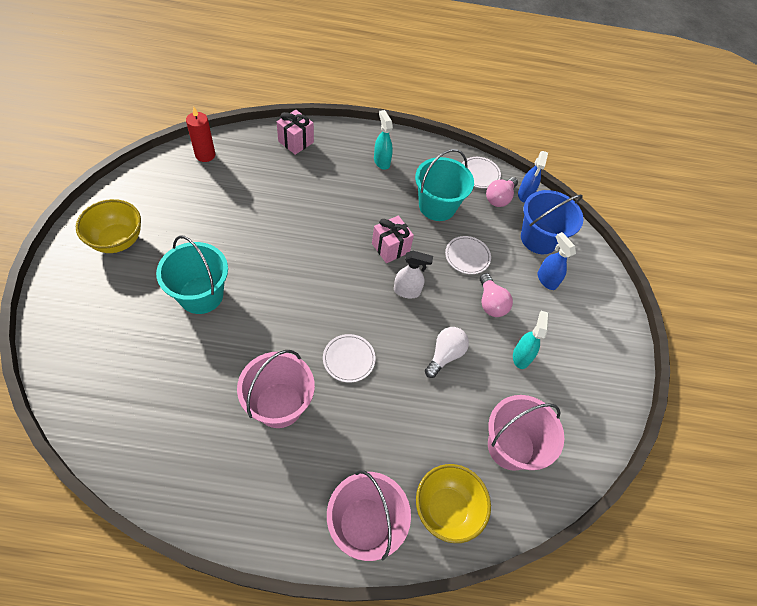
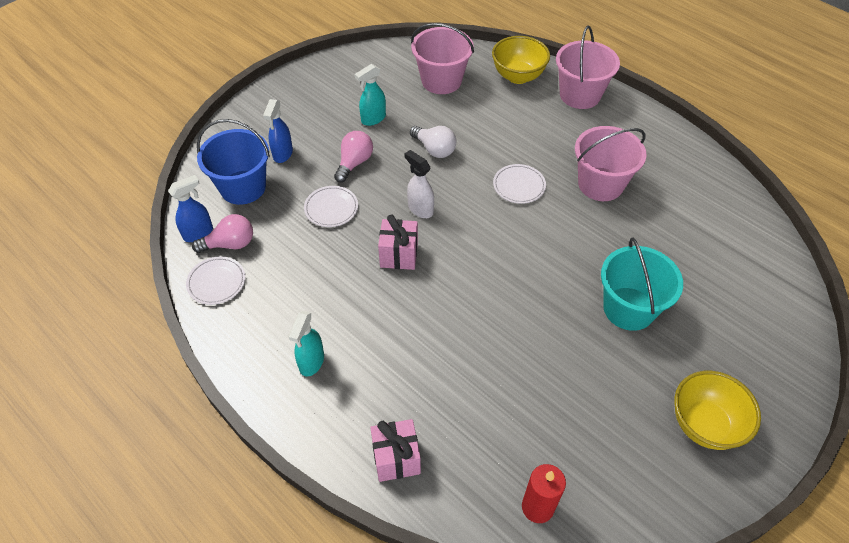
camera: 135 degrees left, 5 degrees down
(437, 206) = (305, 271): turquoise bucket -> none
(445, 355) = (434, 149): white light bulb -> white light bulb turned 120 degrees counterclockwise

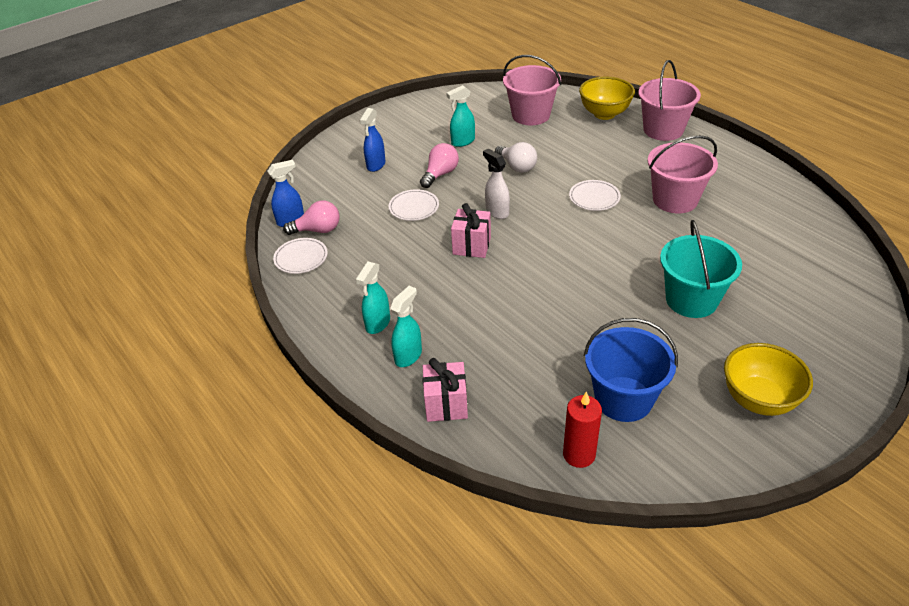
camera: 10 degrees right, 10 degrees down
(243, 187) = (336, 188): blue bucket -> blue bucket (623, 399)
(349, 401) = (408, 356): none -> turquoise spray bottle

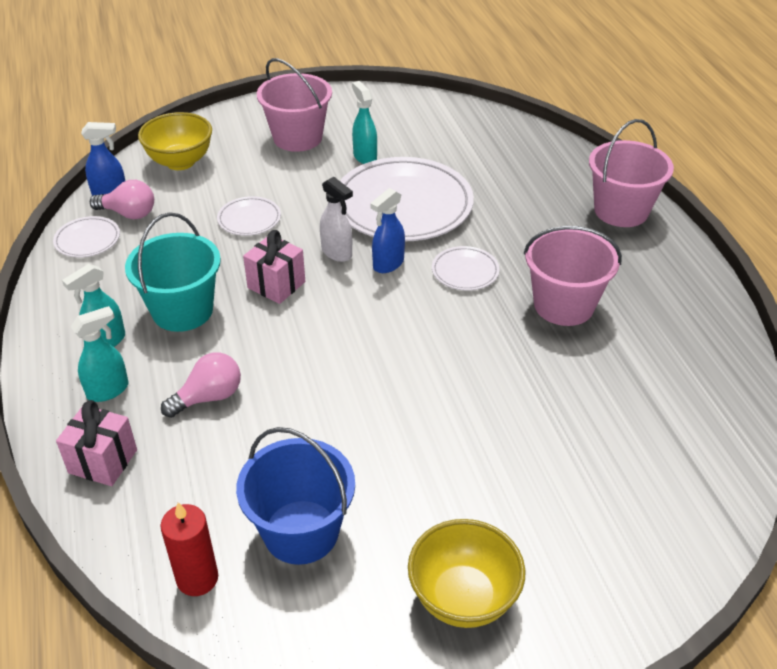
camera: 20 degrees right, 0 degrees up
(376, 165) = (247, 157): blue spray bottle -> blue spray bottle (388, 264)
(440, 174) = (309, 188): pink light bulb -> pink light bulb (208, 397)
(462, 142) = (365, 156): turquoise spray bottle -> turquoise spray bottle turned 75 degrees clockwise
(497, 212) = (337, 253): white spray bottle -> white spray bottle turned 150 degrees clockwise
(517, 167) = (403, 205): white light bulb -> white plate
(531, 115) = (470, 146): pink bucket -> pink bucket (298, 138)
(604, 114) = (562, 169): yellow bowl -> yellow bowl (180, 162)
(691, 300) = (482, 439): turquoise bucket -> turquoise bucket (182, 310)

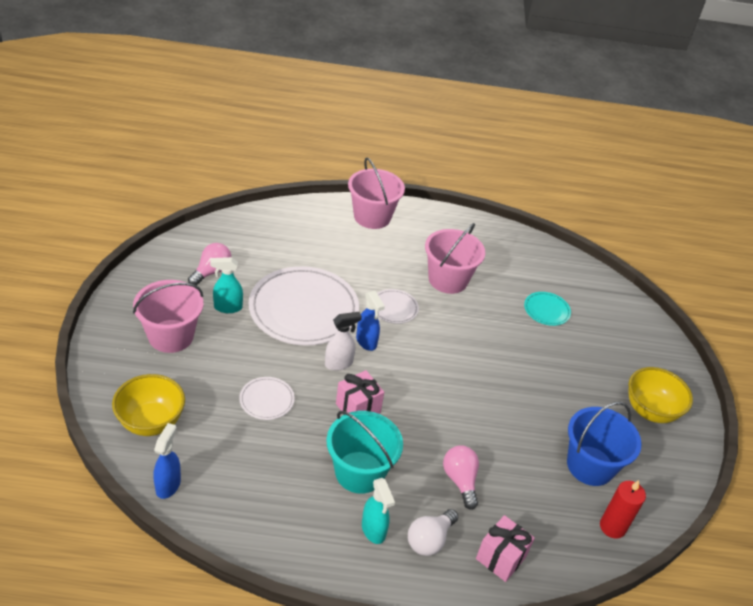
camera: 75 degrees left, 0 degrees up
(87, 240) = (229, 516): white plate -> none
(108, 390) = (429, 540): turquoise spray bottle -> white light bulb
(128, 213) = (208, 478): pink light bulb -> pink light bulb (211, 272)
(593, 422) = (546, 310): none -> turquoise plate

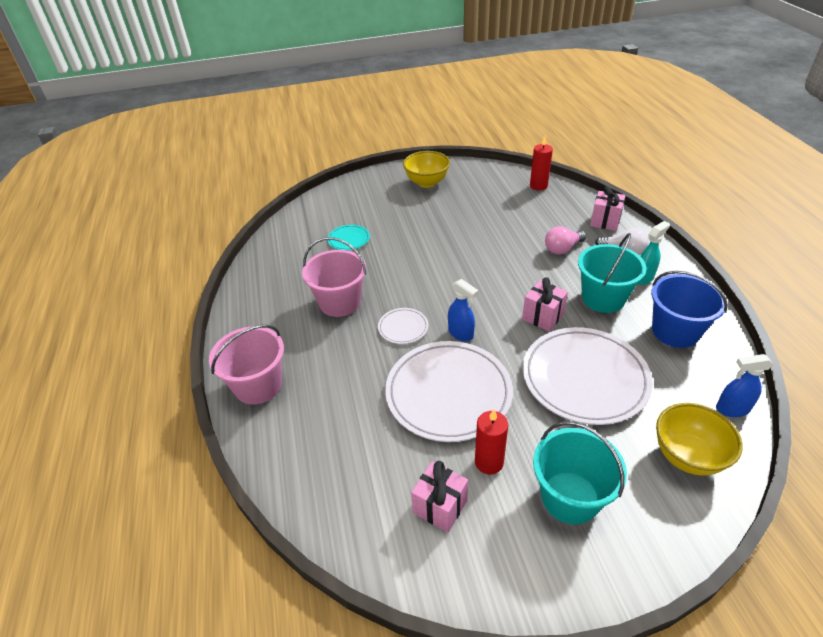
camera: 100 degrees left, 0 degrees up
(171, 336) = (570, 497): pink bucket -> turquoise bucket
(211, 272) = (440, 507): pink light bulb -> pink gift
(227, 307) = (489, 462): turquoise spray bottle -> red candle
(267, 400) = (584, 378): white plate -> white plate, size x2.23
(339, 363) = (501, 344): white spray bottle -> none
(366, 342) = (461, 334): blue spray bottle -> blue spray bottle turned 90 degrees clockwise
(590, 466) = (497, 199): blue bucket -> blue bucket (675, 331)

